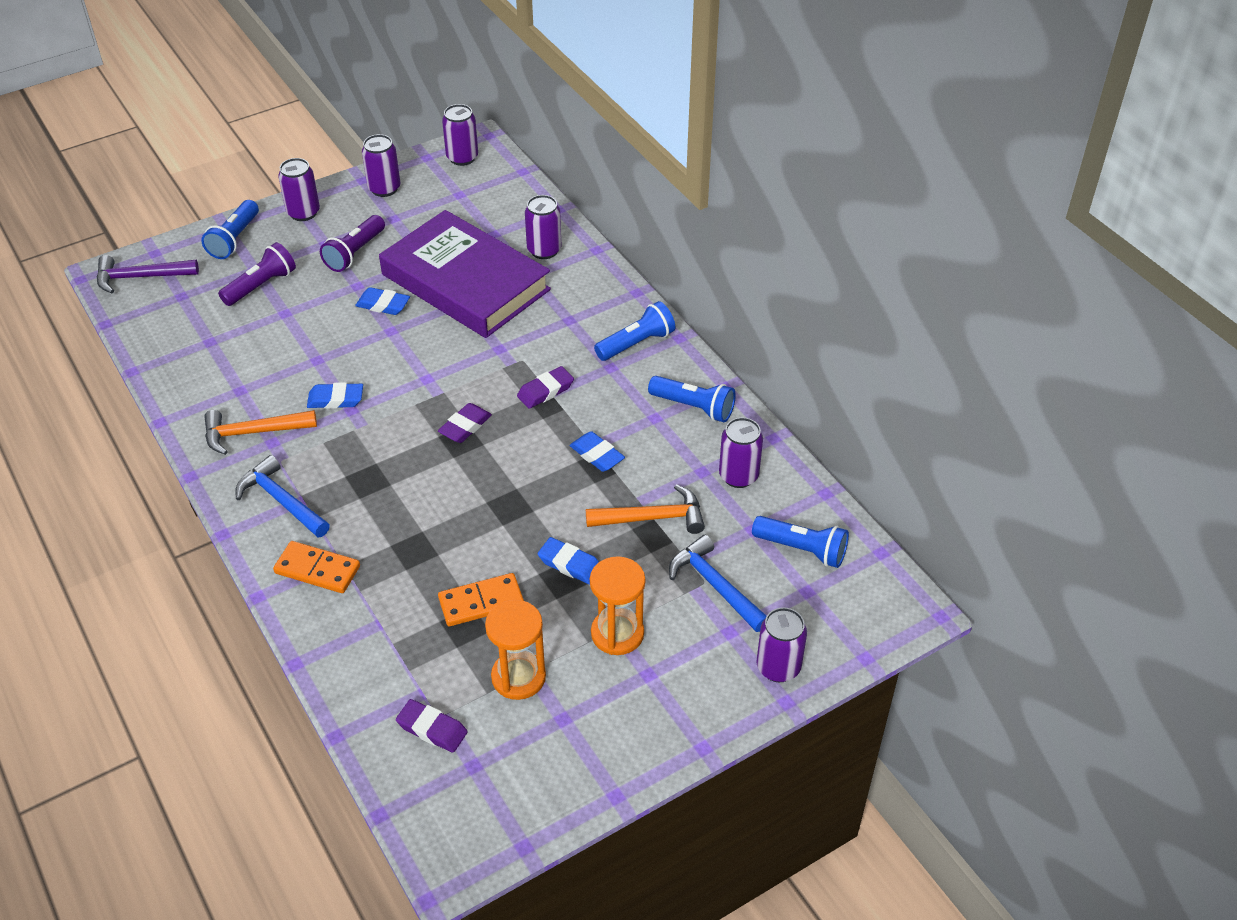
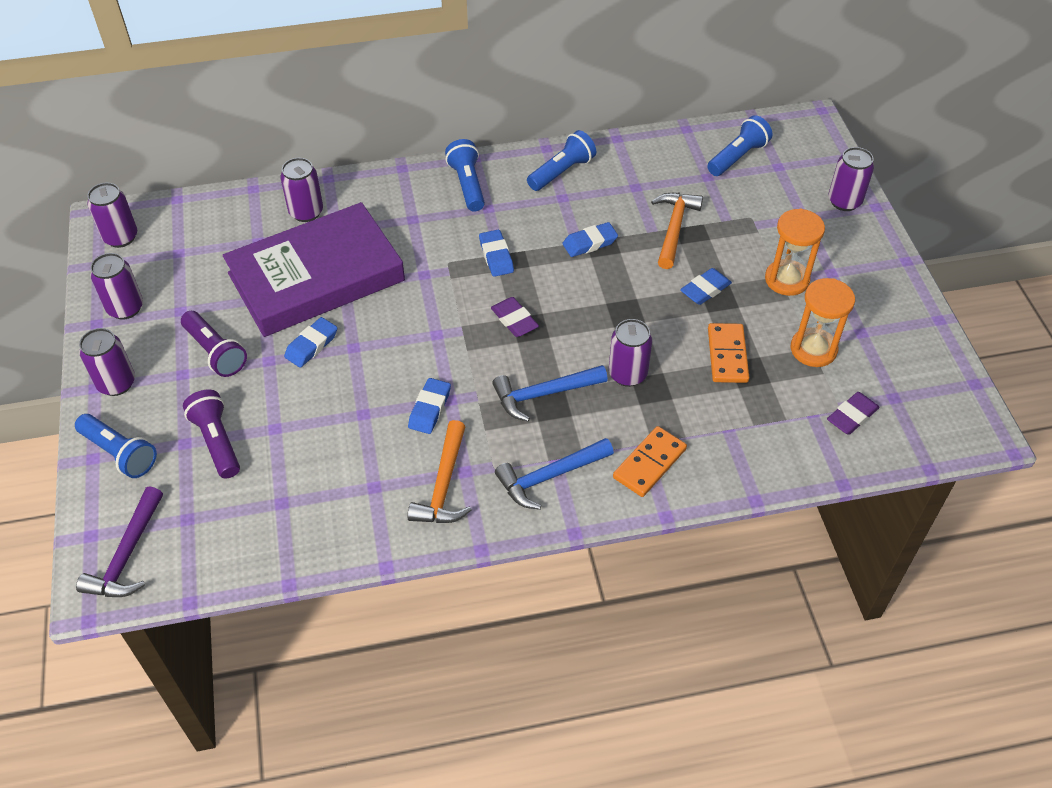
camera: 70 degrees left, 5 degrees up
(545, 391) = (496, 256): purple eraser -> blue eraser
(715, 585) = (757, 212): blue hammer -> blue hammer (544, 394)
(738, 476) = (649, 168): purple can -> purple can (627, 374)

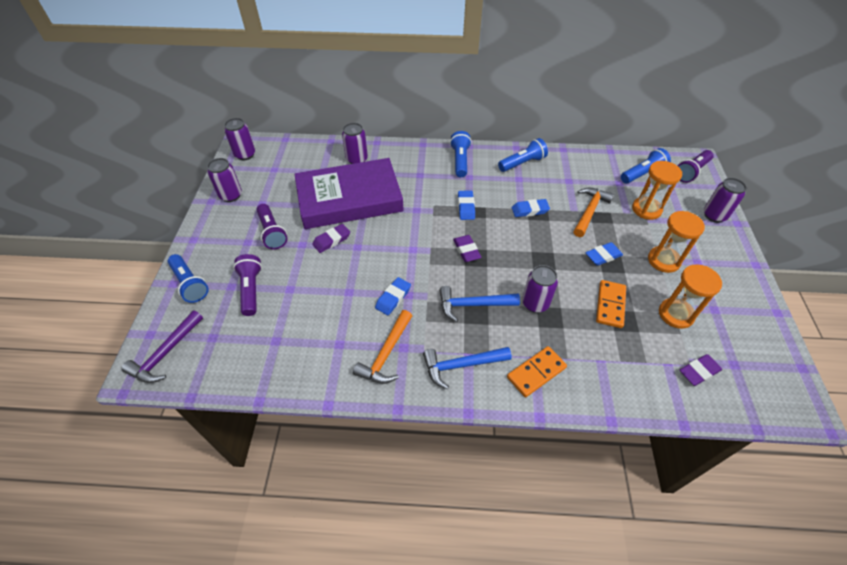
camera: 15 degrees right, 0 degrees up
(116, 383) = (207, 239): purple can -> none
(311, 345) = (331, 240): blue eraser -> purple eraser
(752, 210) = (646, 209): none -> orange hourglass
(804, 141) = (691, 172): none -> purple flashlight

